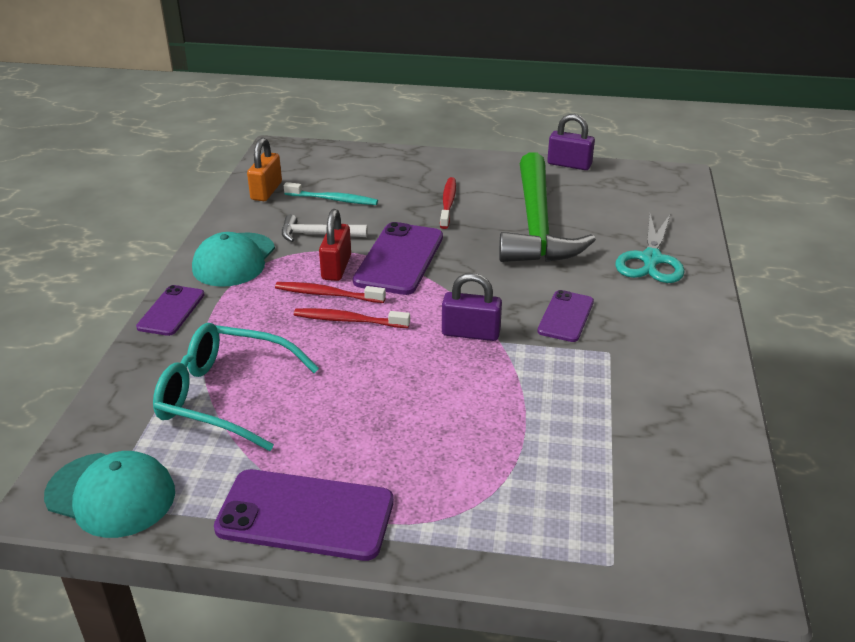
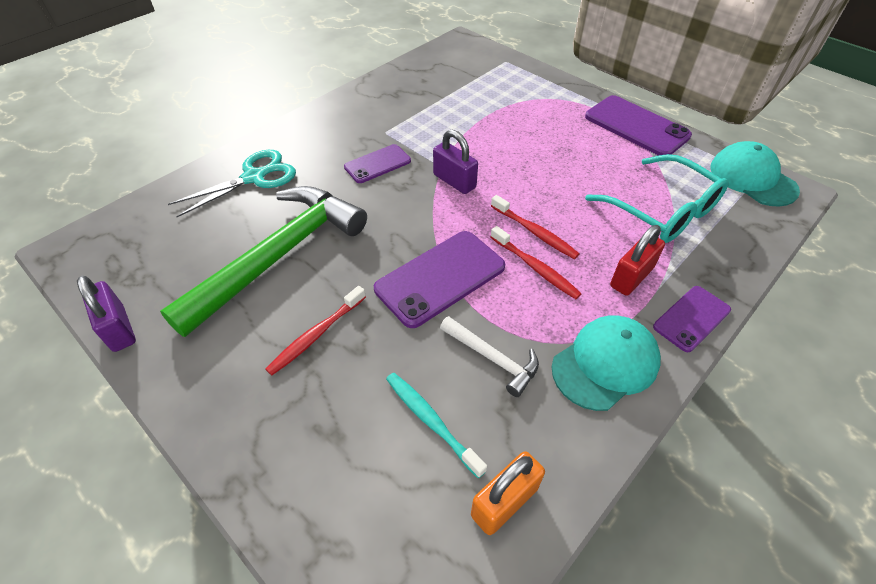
camera: 145 degrees left, 15 degrees up
(336, 267) = (506, 297): red padlock -> red padlock (631, 277)

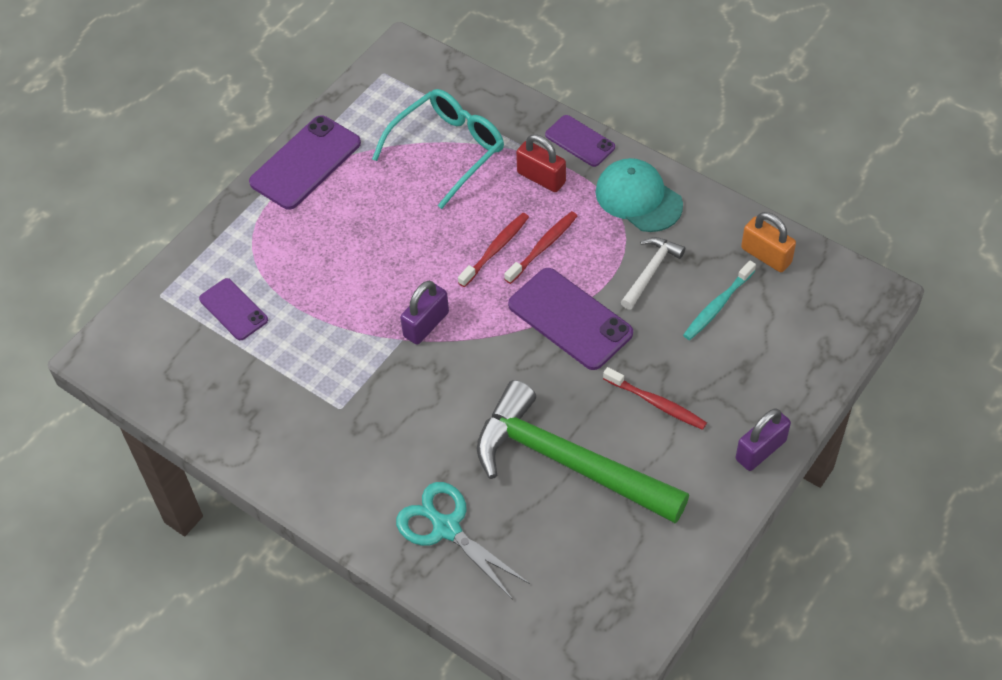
camera: 95 degrees left, 5 degrees up
(118, 329) = (687, 571): purple padlock -> purple padlock (760, 450)
(377, 164) = (405, 404): purple phone -> purple phone (233, 309)
(752, 178) = (388, 78): turquoise cap -> none

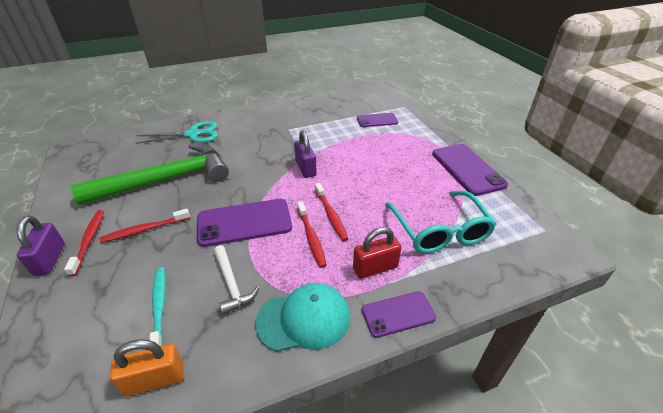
camera: 120 degrees right, 15 degrees down
(713, 441) = (89, 240): none -> red toothbrush

